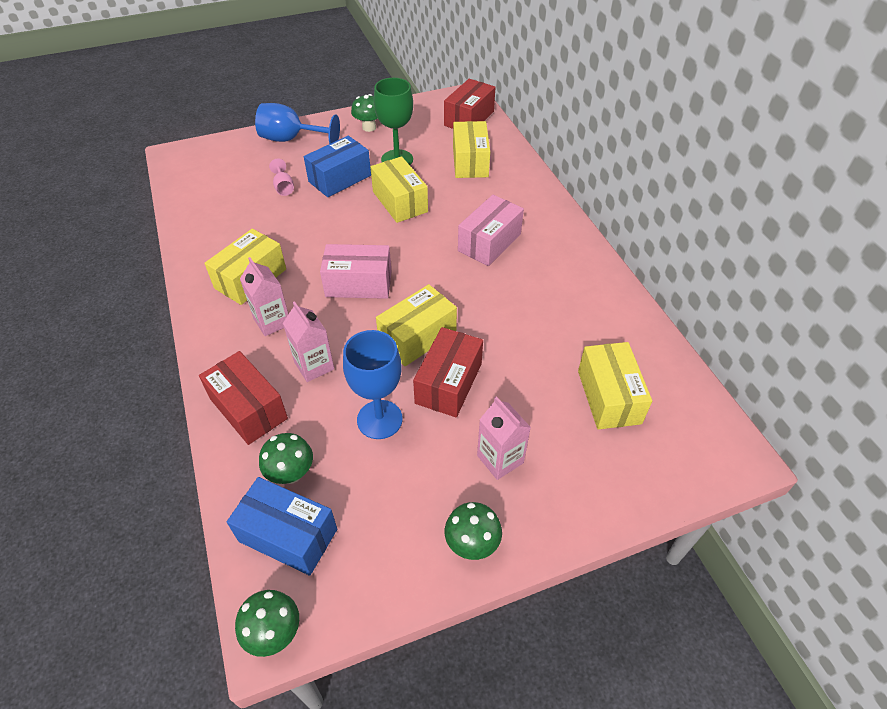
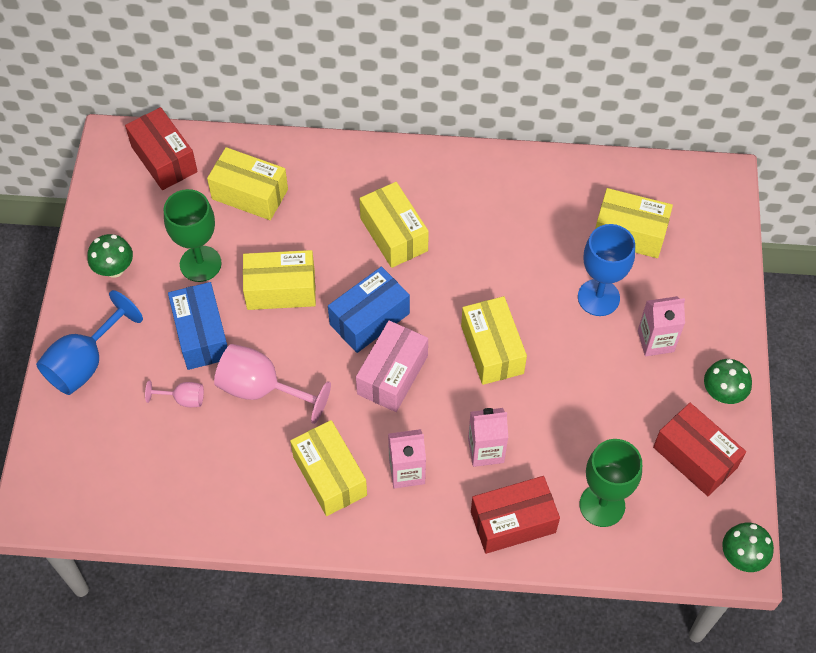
camera: 65 degrees left, 10 degrees up
(288, 535) = (662, 524): blue box -> blue box (369, 319)
(291, 473) = (602, 505): green mushroom -> green goblet
(310, 220) = (262, 389): none -> pink goblet
(379, 419) = (575, 416): blue goblet -> blue goblet (598, 297)
(448, 383) = (560, 346): red box -> red box (695, 457)
(489, 242) = (394, 234): pink box -> yellow box

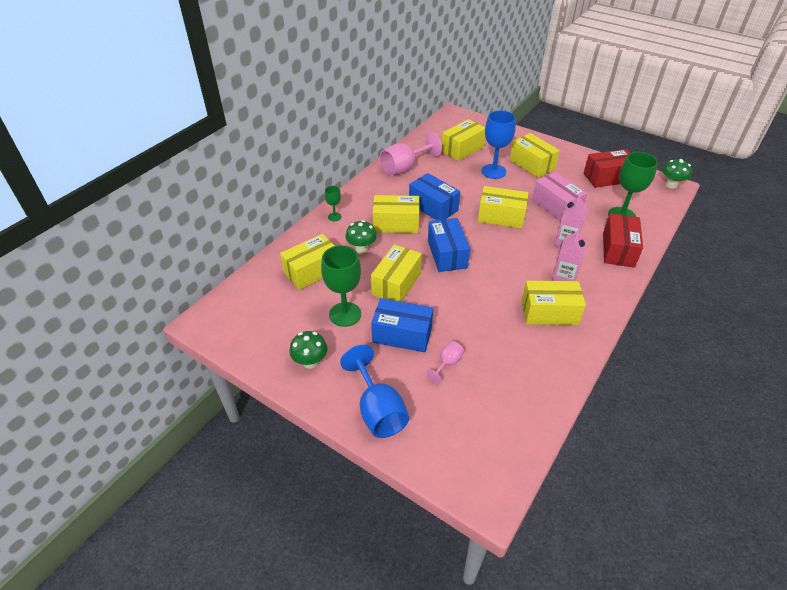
camera: 60 degrees left, 15 degrees down
(164, 159) = (244, 301): red box -> none
(262, 389) = (465, 320): pink goblet -> pink goblet (404, 167)
(363, 162) = (334, 217): none -> green goblet
(392, 375) = (493, 259): pink box -> pink box (556, 206)
(458, 260) = (433, 207): none -> blue box
(655, 341) = (532, 164): pink carton -> yellow box
(722, 393) = (575, 157): green mushroom -> green mushroom (361, 248)

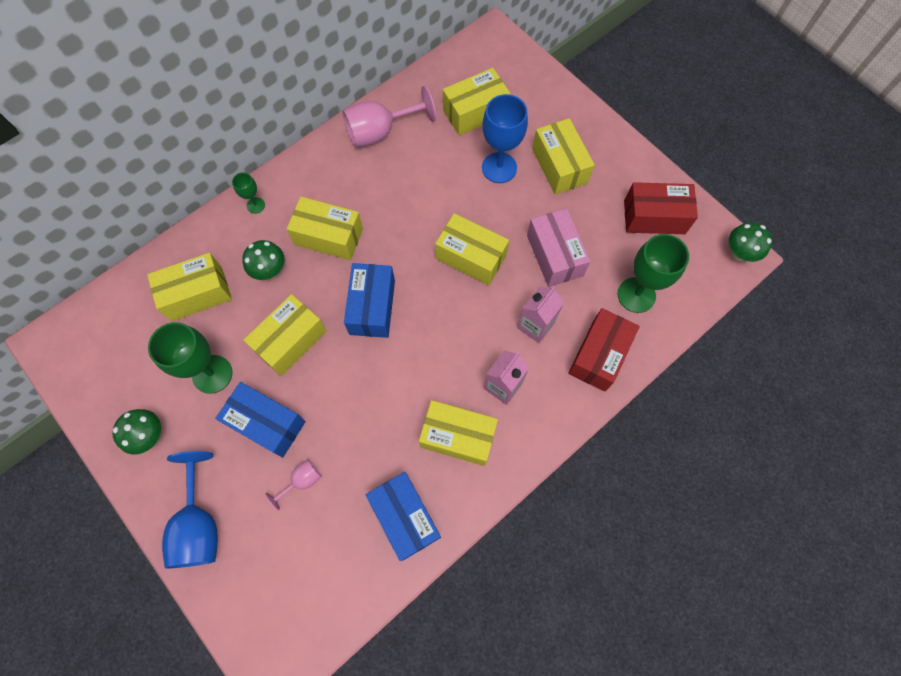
camera: 15 degrees right, 25 degrees up
(433, 207) = (389, 217): blue box -> blue box (405, 517)

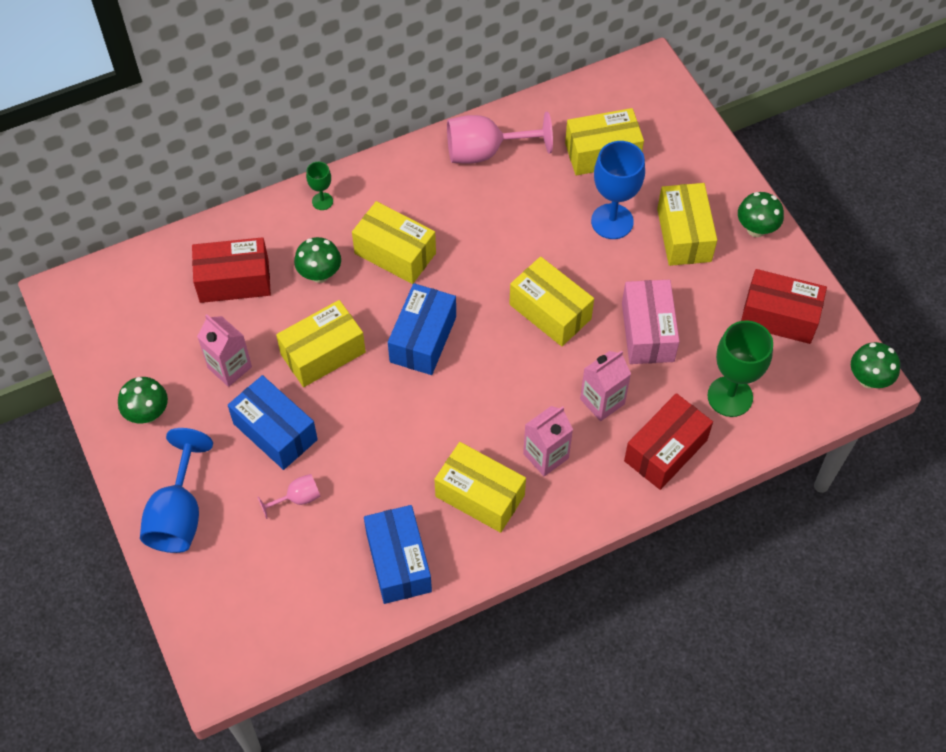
camera: 15 degrees right, 10 degrees down
(197, 294) = (234, 281): yellow box -> red box
(212, 374) = (229, 367): green goblet -> pink carton
(614, 148) = (756, 229): none -> green mushroom

